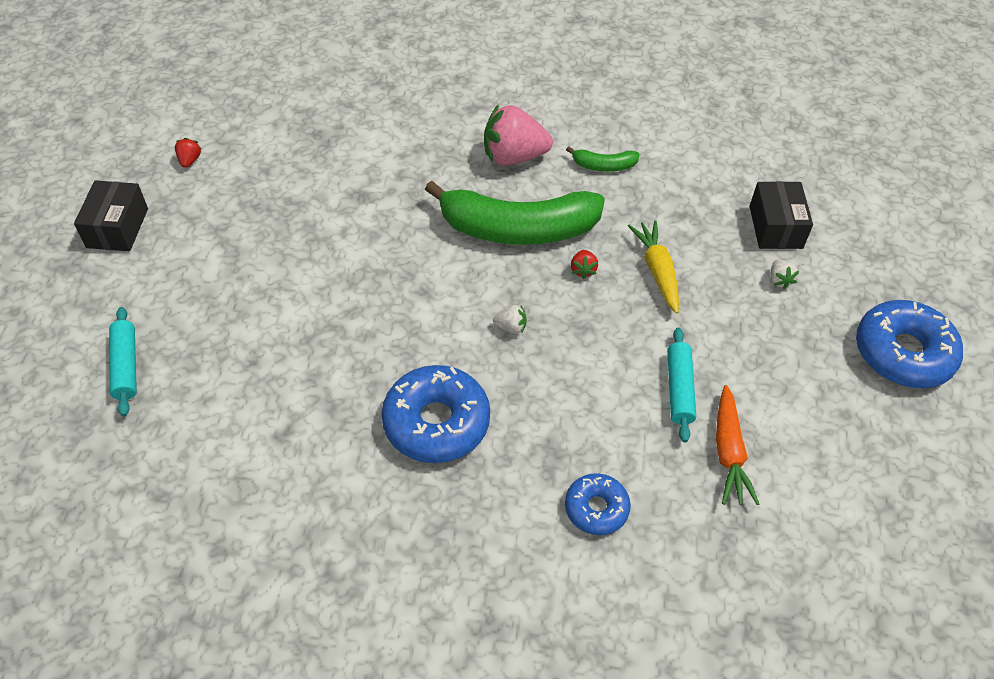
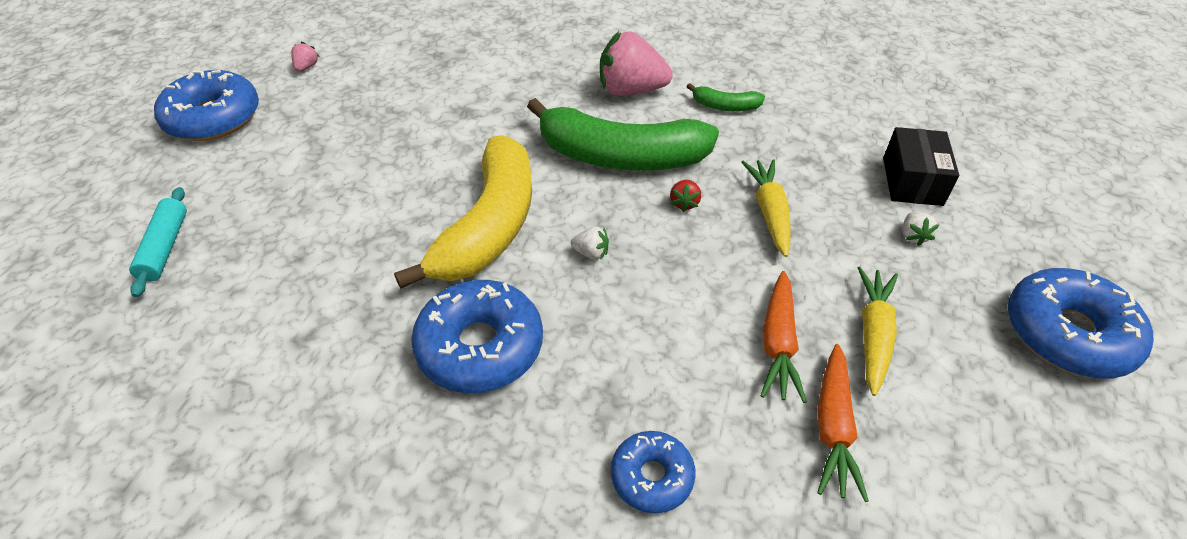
camera: 10 degrees right, 5 degrees down
(117, 228) = (213, 118): black box -> blue donut
(190, 160) = (306, 67): red strawberry -> pink strawberry
(416, 311) = (489, 226): none -> yellow banana
(679, 389) = (778, 343): turquoise rolling pin -> orange carrot
(753, 372) = (873, 335): none -> yellow carrot

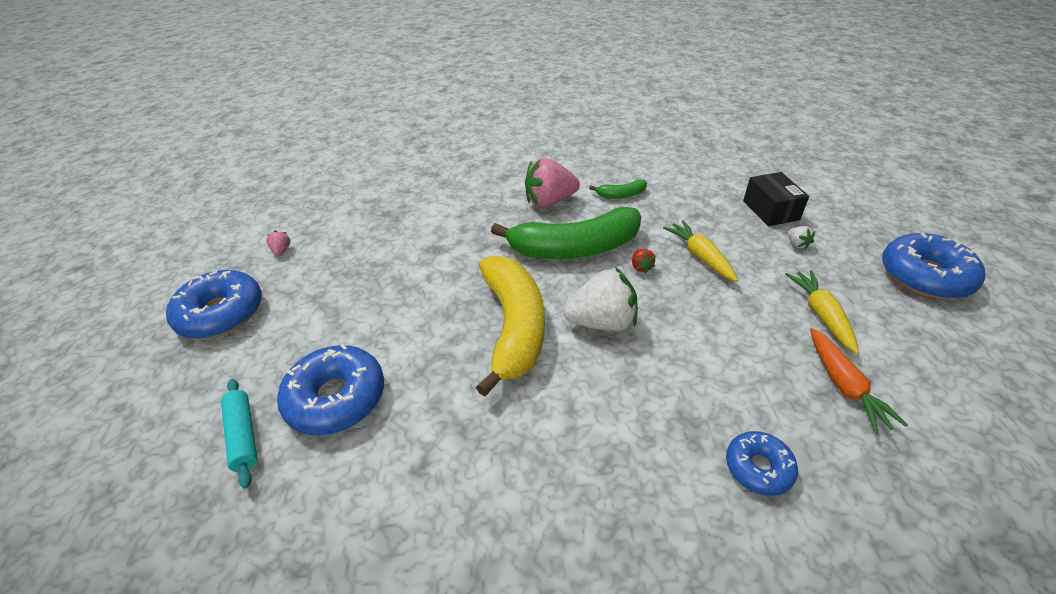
camera: 20 degrees left, 5 degrees down
(480, 347) = (569, 420): blue donut -> blue donut (336, 398)
(591, 253) = (602, 322): white strawberry -> white strawberry, size x2.35
(778, 343) = (769, 341): orange carrot -> none

